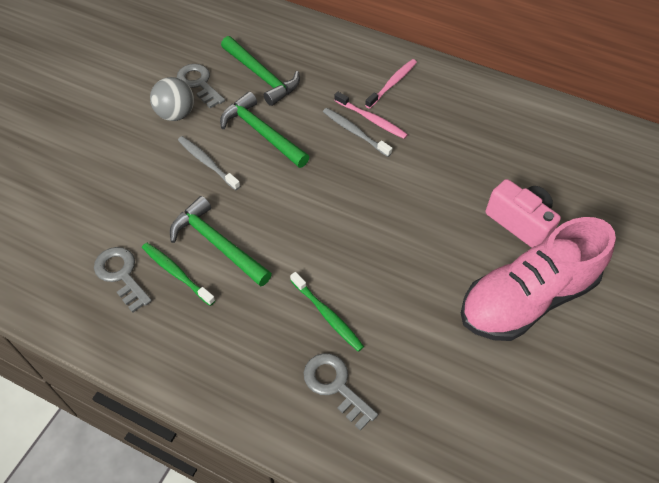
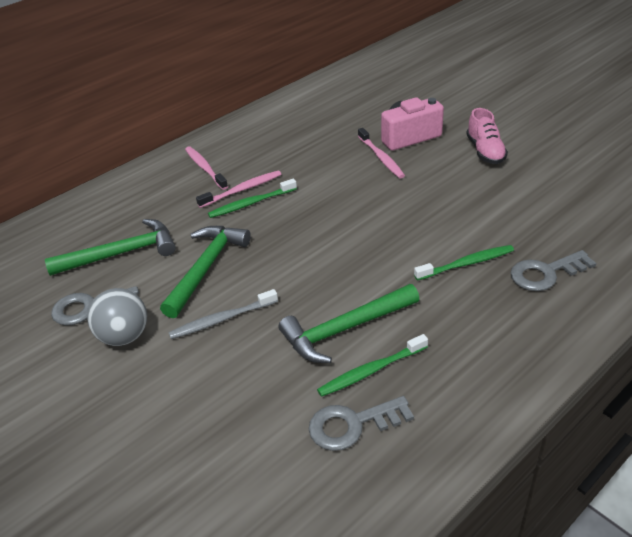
camera: 65 degrees left, 15 degrees down
(261, 132) = (206, 268): green hammer -> green hammer turned 135 degrees clockwise
(354, 132) = (251, 203): grey toothbrush -> green toothbrush
(469, 208) = (381, 158): none -> pink toothbrush
(526, 299) = (485, 151): pink shoe -> pink shoe, size x0.49

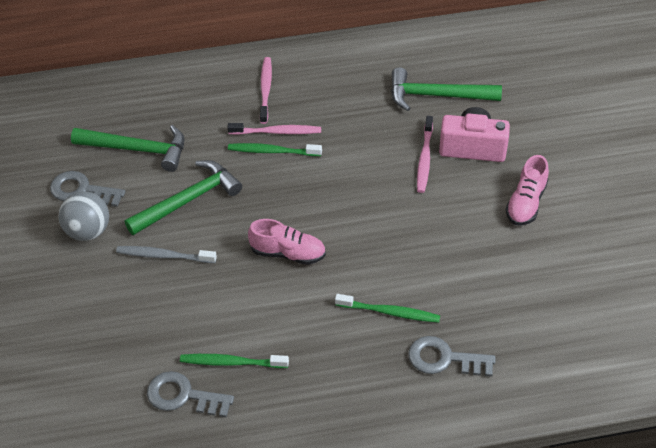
camera: 30 degrees right, 10 degrees up
(336, 264) = (288, 253): none -> pink shoe
(345, 329) = (243, 316): green hammer -> green hammer (436, 95)

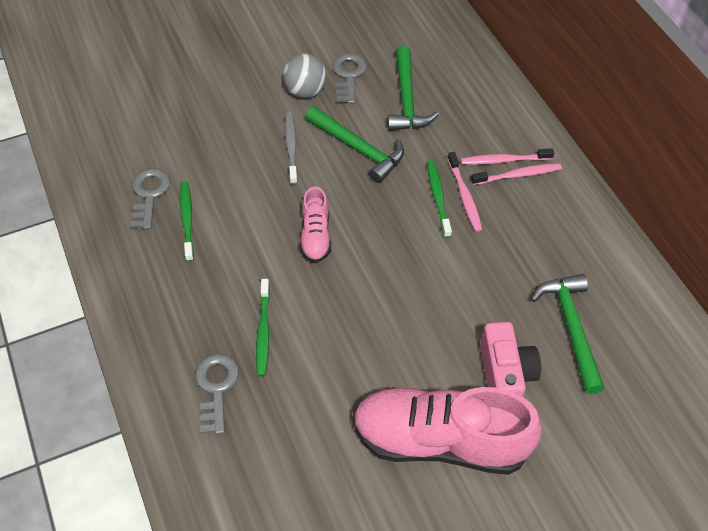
camera: 75 degrees right, 5 degrees up
(424, 159) = (471, 330): pink toothbrush -> pink toothbrush (503, 160)
(526, 203) = (439, 440): pink shoe -> pink shoe, size x2.05

